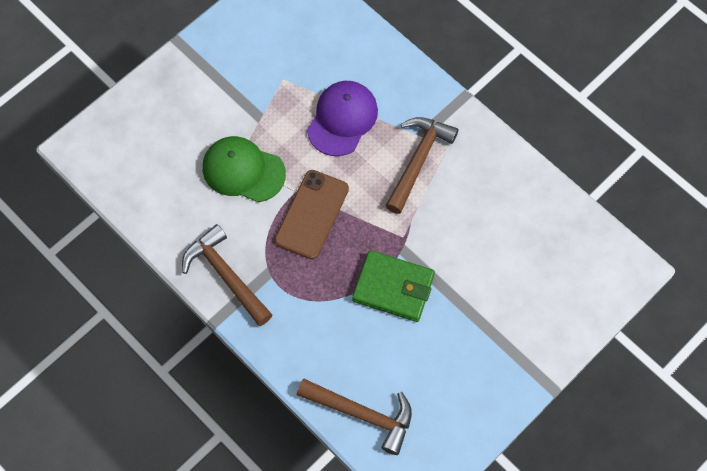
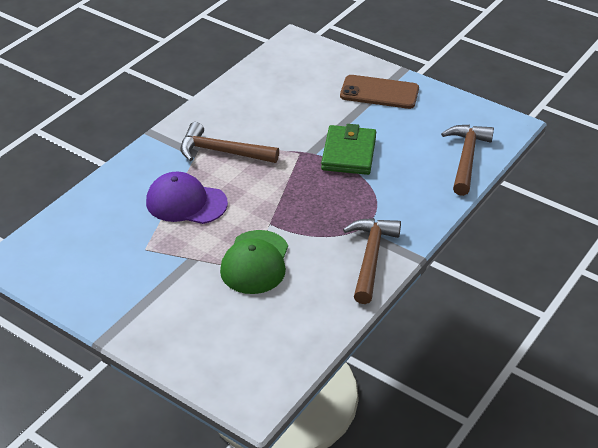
camera: 100 degrees left, 25 degrees down
(226, 275) = (370, 257): brown hammer -> brown hammer turned 150 degrees clockwise
(312, 214) = (291, 210): brown phone -> brown phone (379, 92)

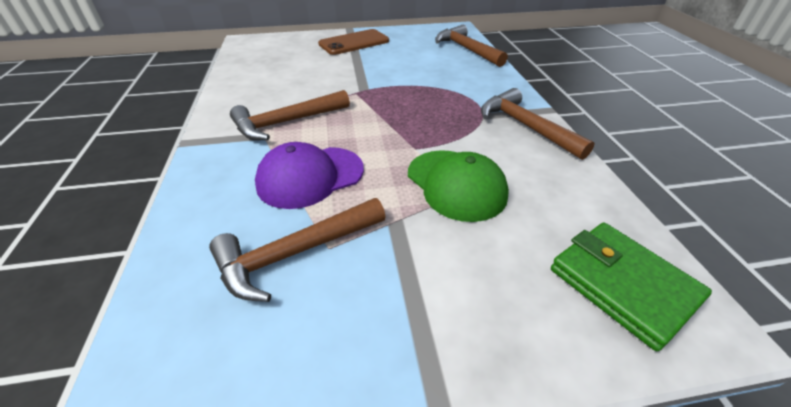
camera: 45 degrees left, 0 degrees up
(128, 241) = (295, 253): none -> brown hammer
(348, 153) = (392, 78): green wallet -> green wallet (622, 285)

